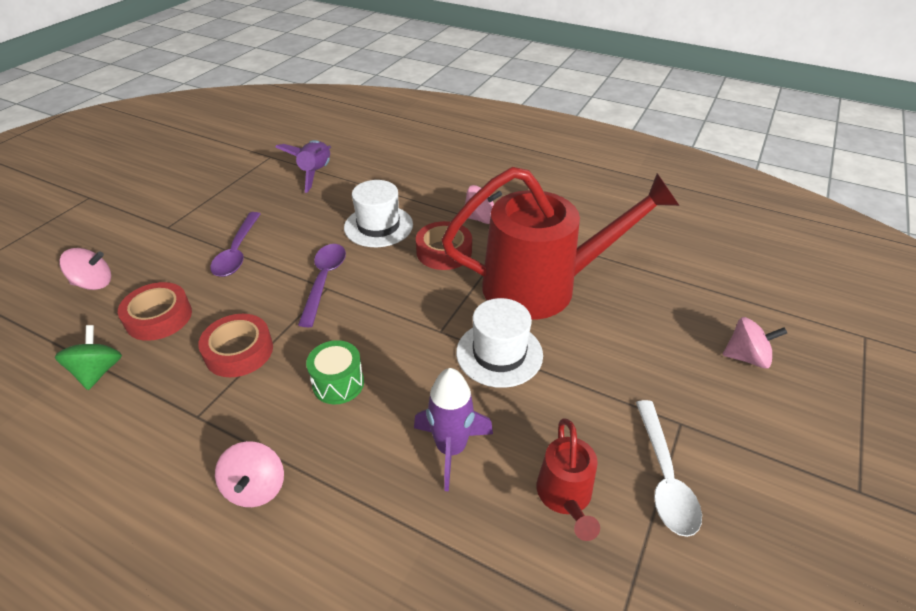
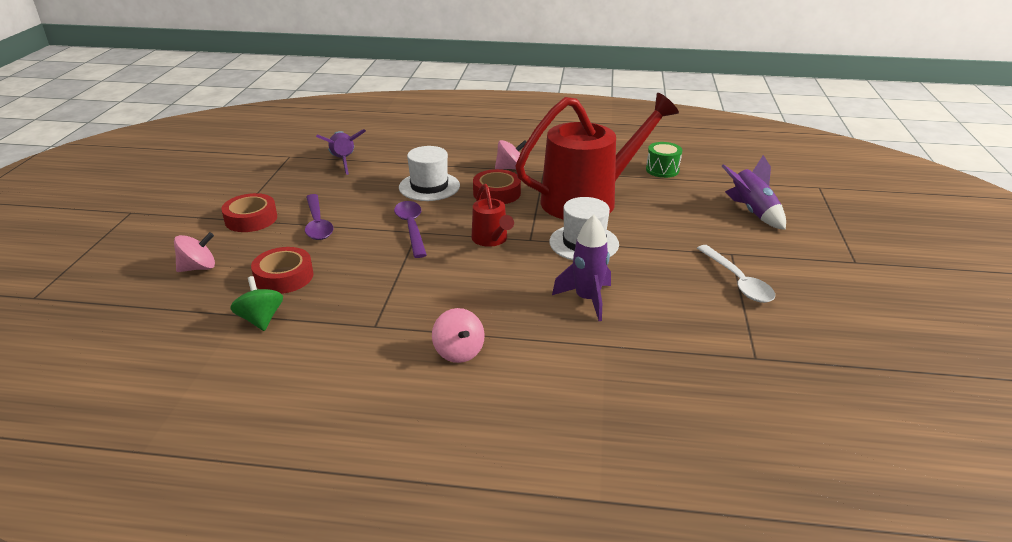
camera: 20 degrees left, 10 degrees down
(239, 351) = (376, 283): red tape -> red tape (251, 219)
(338, 383) = (474, 284): green drum -> green drum (662, 170)
(565, 497) = (682, 305): red watering can -> red watering can (491, 240)
(746, 357) = (752, 212): pink spinning top -> purple rocket

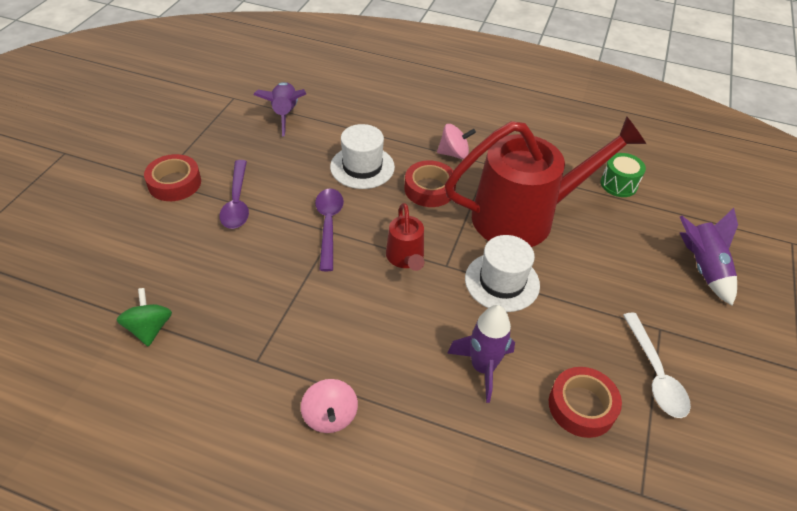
camera: 10 degrees right, 15 degrees up
(198, 268) = (109, 243): pink spinning top -> none
(284, 277) = (186, 272): red tape -> red tape (581, 406)

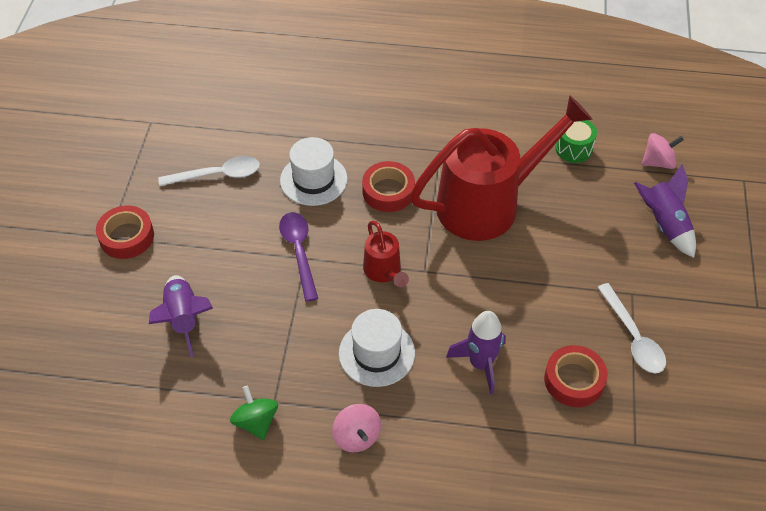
camera: 10 degrees left, 5 degrees up
(150, 328) = (163, 392): green spinning top -> green spinning top (256, 422)
(237, 202) = (199, 245): purple spoon -> none
(276, 148) = (218, 175): none -> white spoon
(285, 114) = (213, 132): purple rocket -> purple rocket (184, 319)
(454, 154) = (403, 145): pink spinning top -> pink spinning top (658, 162)
(502, 282) = (480, 277): white hat -> white hat (376, 353)

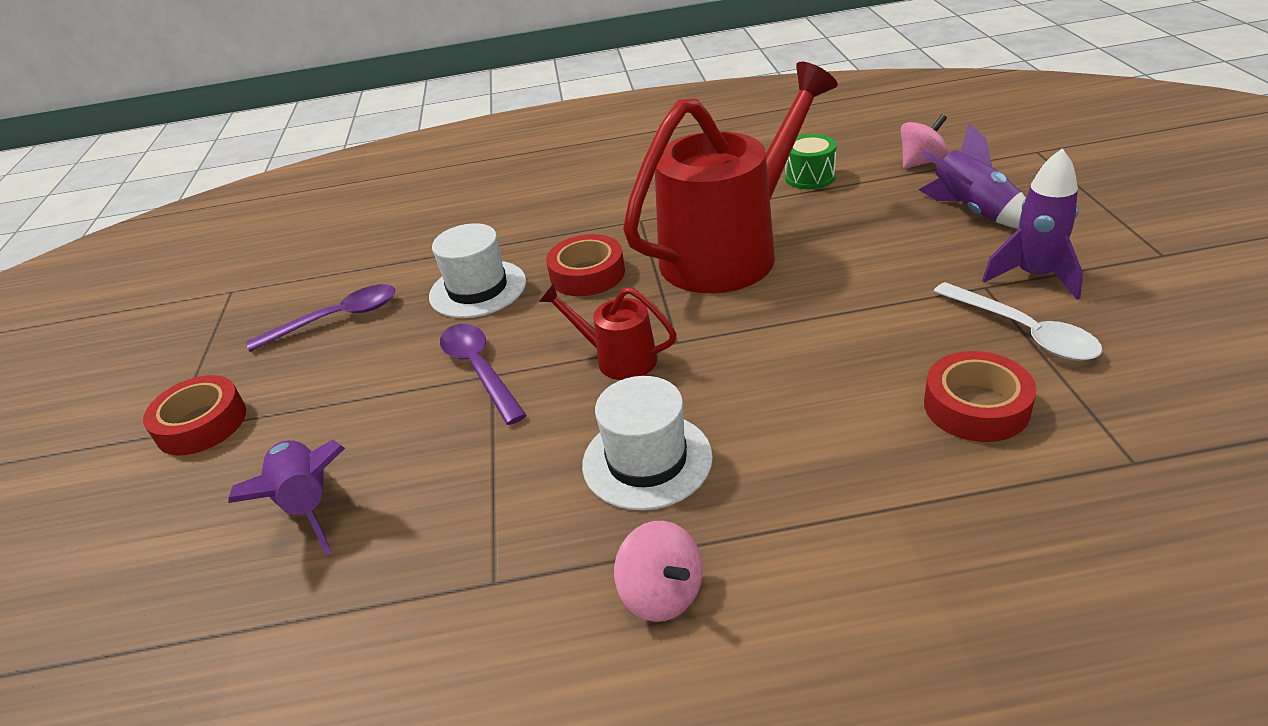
camera: 10 degrees left, 15 degrees down
(218, 175) = (337, 319): white spoon -> purple spoon
(256, 422) = (468, 625): green spinning top -> none
(384, 272) = (617, 358): red watering can -> red watering can turned 150 degrees clockwise
(480, 364) = (820, 427): purple rocket -> purple rocket (1034, 276)

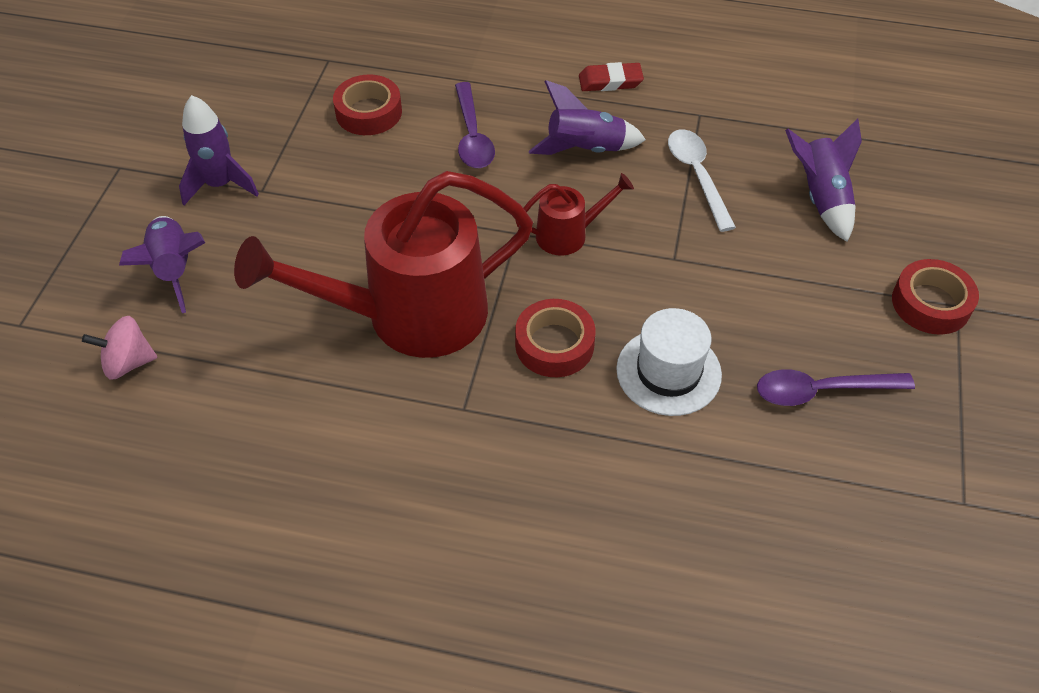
camera: 165 degrees left, 15 degrees up
(479, 370) = (683, 267): purple spoon -> purple spoon (472, 136)
(617, 358) = (569, 234): red watering can -> red watering can turned 60 degrees counterclockwise
(647, 460) = (585, 149): white hat -> purple rocket
(662, 593) = (610, 81): pink spinning top -> red eraser
(810, 177) = (248, 396): green drum -> none
(1024, 332) = (284, 146): white spoon -> white spoon (697, 175)

